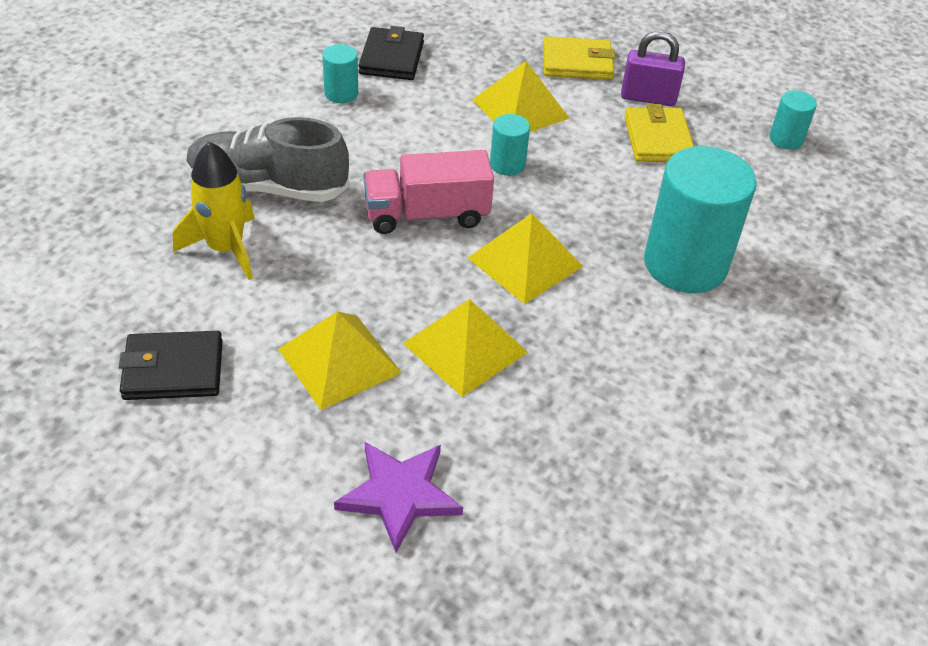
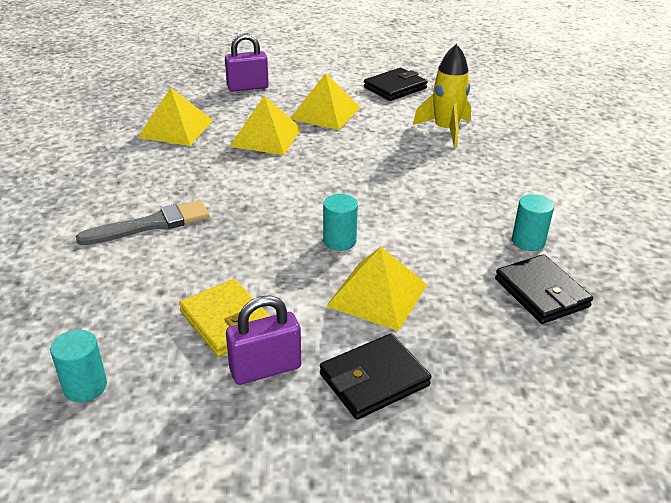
camera: 150 degrees right, 10 degrees down
(268, 187) = (473, 164): grey shoe -> none
(399, 495) = (247, 87): purple star -> purple padlock
(426, 214) = (359, 187): pink truck -> none
(525, 262) = (267, 185): yellow pyramid -> yellow pyramid (175, 128)
(577, 63) = (374, 380): yellow wallet -> black wallet
(685, 264) = (151, 225): turquoise cylinder -> grey brush

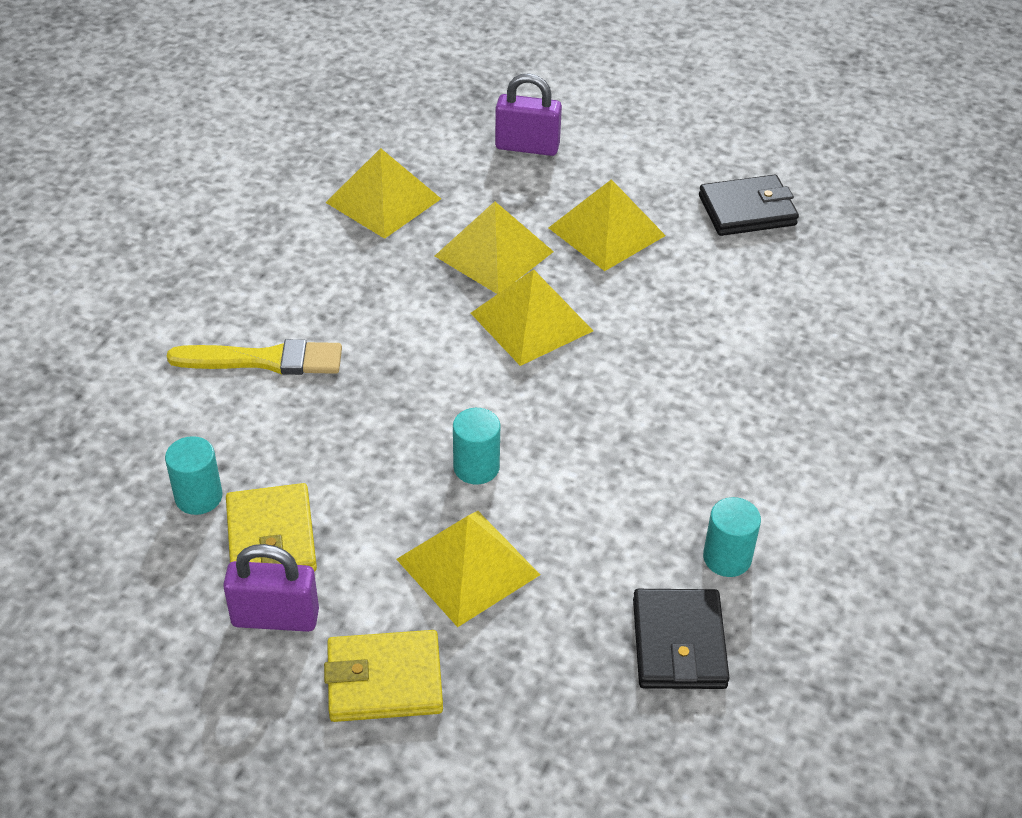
camera: 25 degrees right, 10 degrees up
(85, 386) = (82, 564): turquoise cylinder -> turquoise cylinder (198, 497)
(151, 225) = (264, 360): grey brush -> yellow brush
(315, 162) = (531, 322): none -> yellow pyramid
(374, 380) = (384, 680): black wallet -> yellow wallet
(446, 130) = (762, 321): yellow rocket -> none

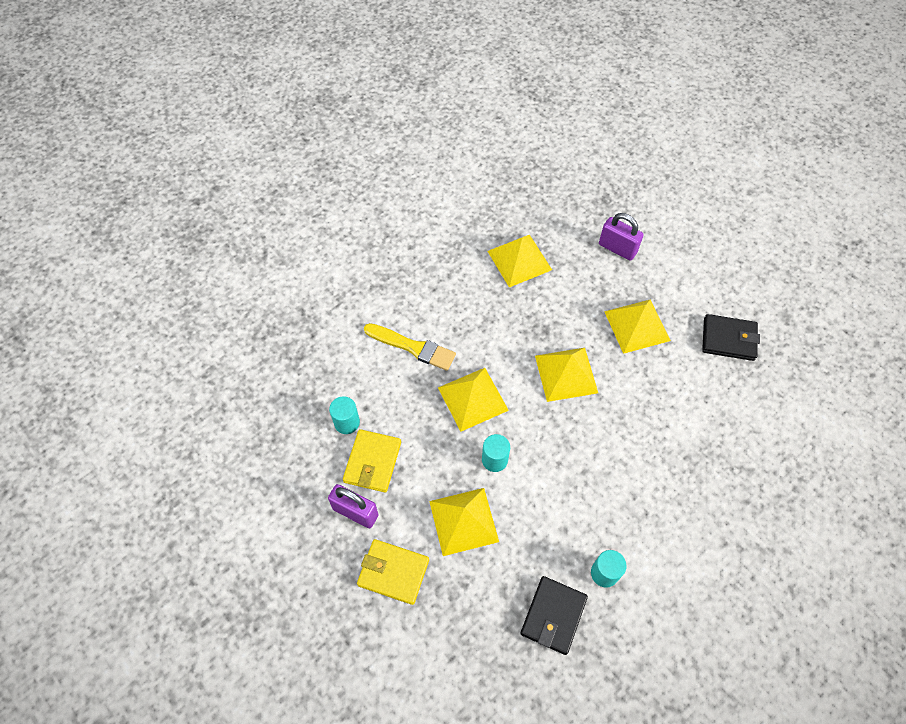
camera: 25 degrees right, 15 degrees up
(494, 253) = (565, 319): yellow pyramid -> yellow pyramid (473, 398)

